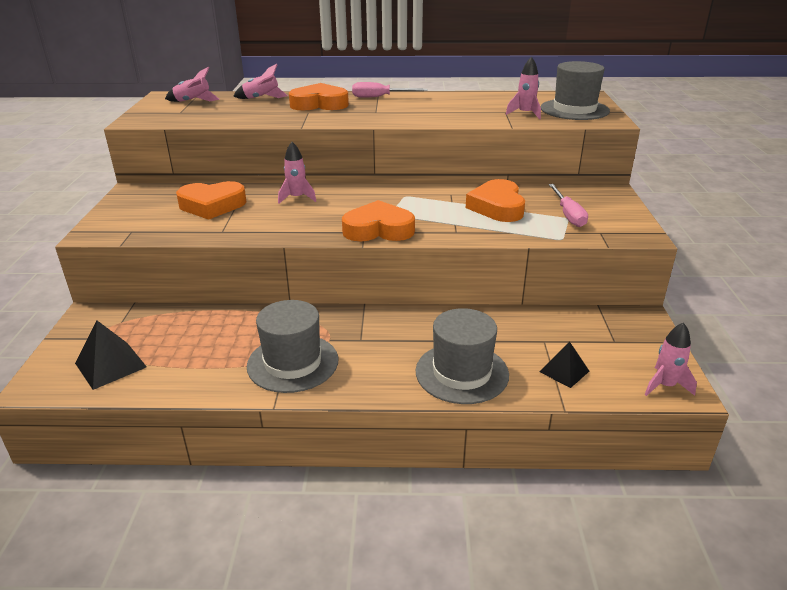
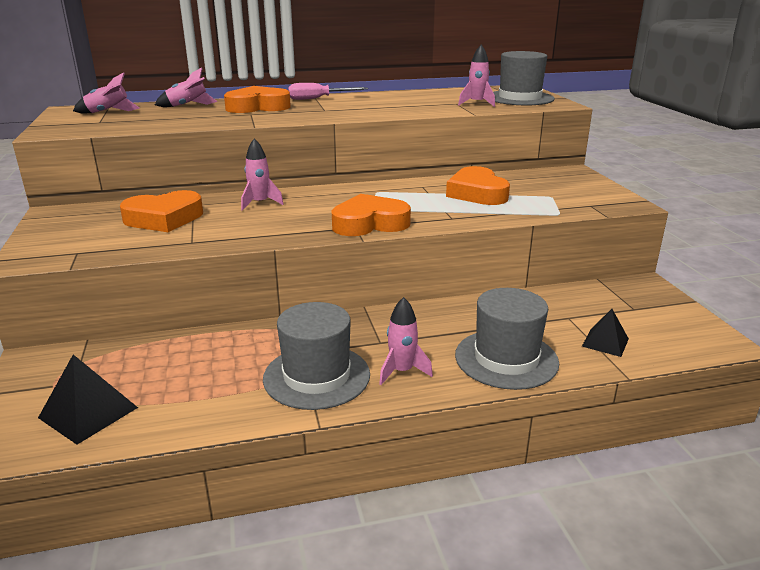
camera: 15 degrees left, 5 degrees down
(568, 215) = (549, 194): pink screwdriver -> none
(665, 385) = (705, 341): pink rocket -> pink rocket (402, 371)

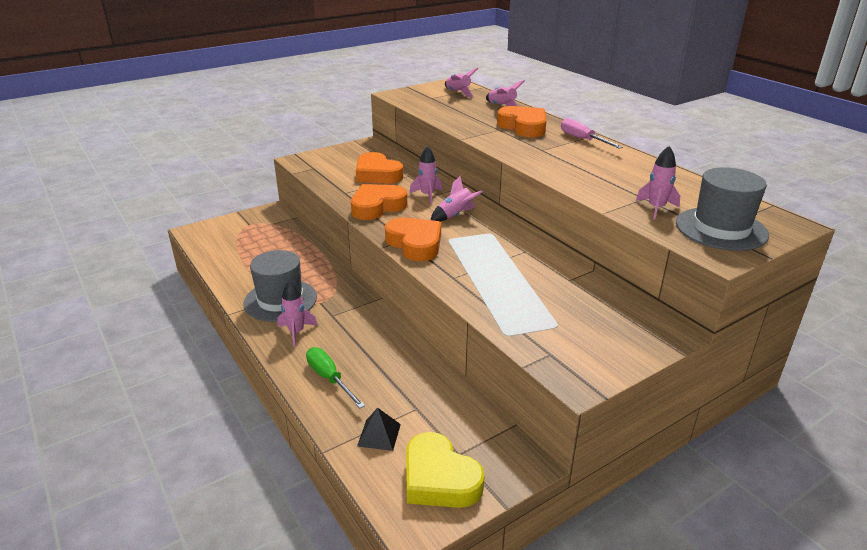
camera: 70 degrees right, 5 degrees up
(88, 412) = (228, 242): black pyramid -> none
(323, 199) = (455, 215): none -> pink rocket
(477, 193) = (530, 281): orange heart -> orange heart (377, 206)
(506, 359) = (329, 378): grey hat -> green screwdriver
(665, 322) = (439, 478): none -> yellow heart

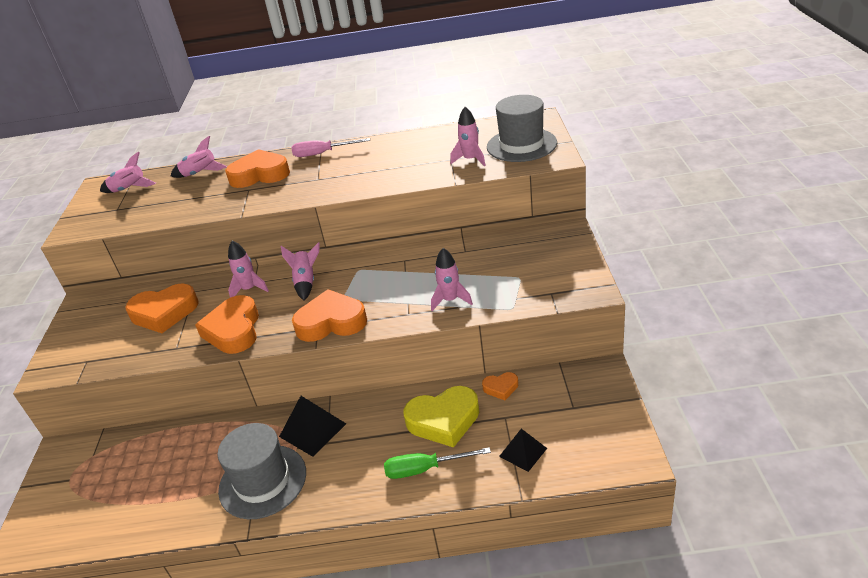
camera: 55 degrees left, 5 degrees up
(296, 332) = (332, 479): pink rocket -> pink rocket (450, 300)
(341, 303) = (312, 430): none -> black pyramid
(439, 478) = (593, 427): yellow heart -> yellow heart (444, 420)
(452, 393) = (501, 388): none -> orange heart

